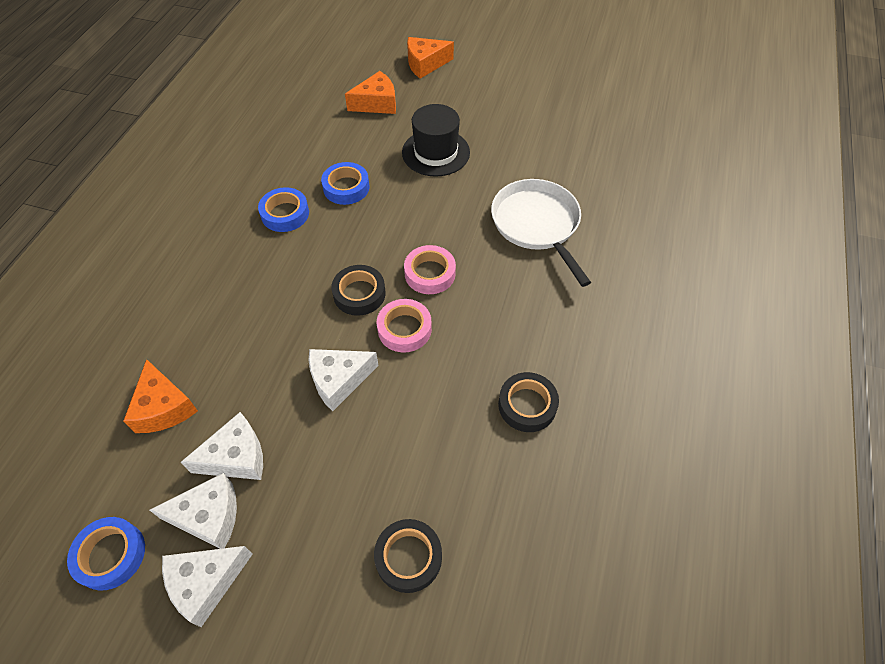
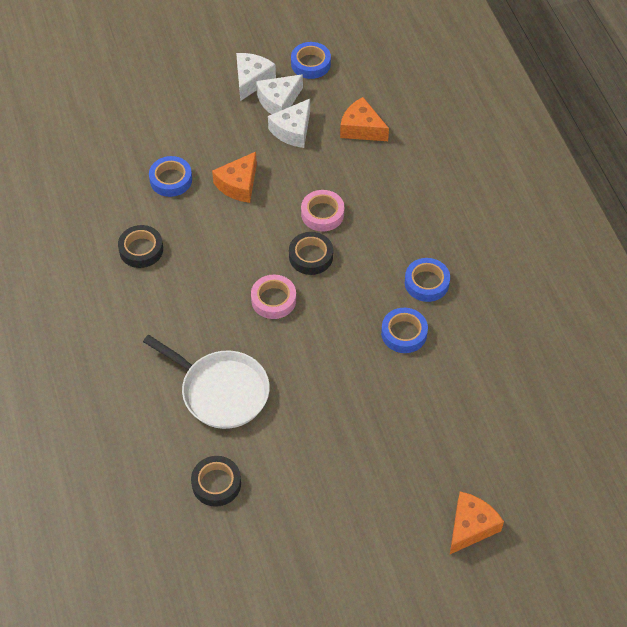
camera: 145 degrees right, 0 degrees up
(339, 380) = (272, 198): white cheese -> none
(376, 103) = (467, 440): orange cheese -> orange cheese (238, 184)
(404, 329) = (258, 251): pink tape -> pink tape (322, 214)
(408, 557) = (157, 141): black tape -> black tape (216, 483)
(432, 481) = (171, 180): none -> blue tape
(436, 152) = (362, 415): black hat -> none

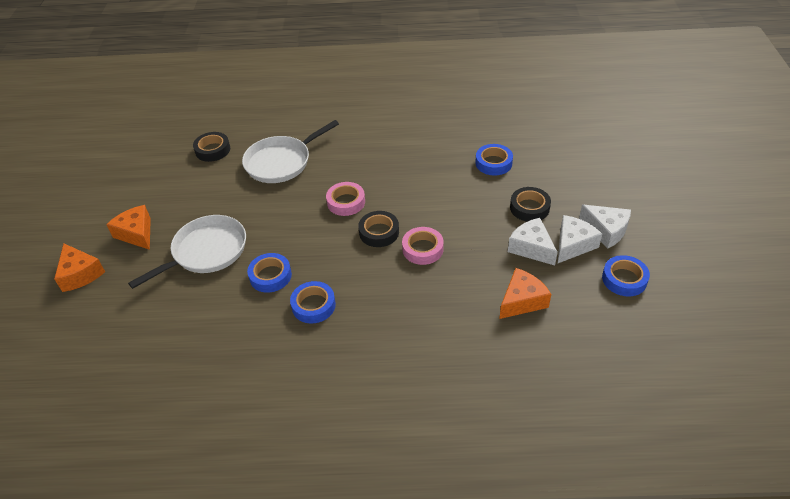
camera: 110 degrees right, 10 degrees down
(141, 249) = (427, 139): black tape -> black tape (529, 208)
(238, 184) = (475, 201): orange cheese -> orange cheese (136, 233)
(279, 101) = (573, 245): white cheese -> white cheese turned 60 degrees clockwise
(392, 409) = (206, 251): none -> white pan

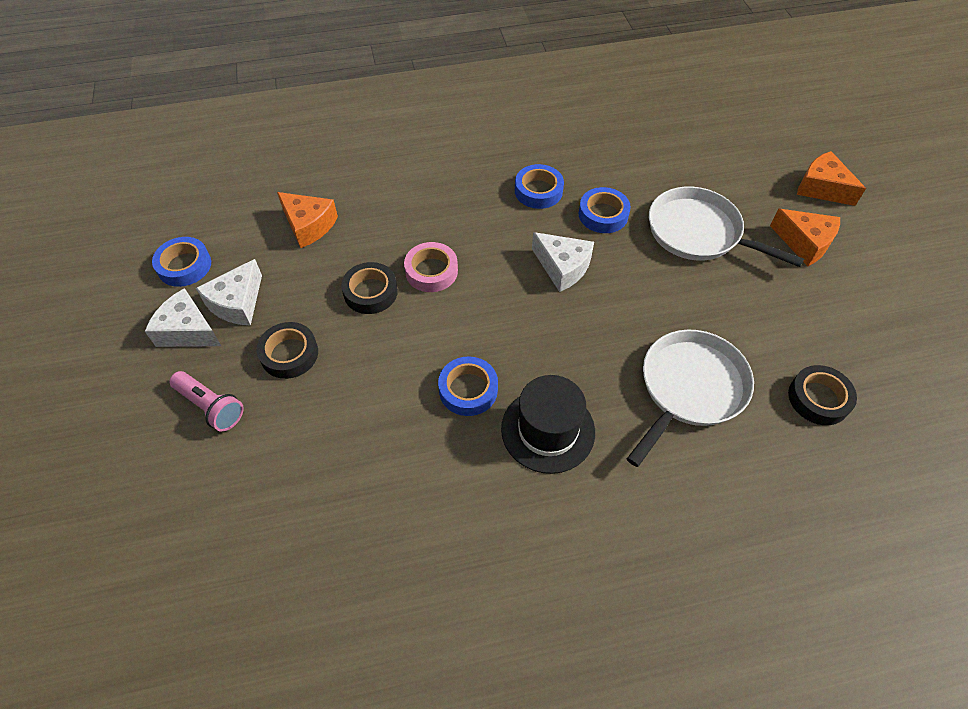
camera: 165 degrees right, 10 degrees up
(206, 251) = (698, 232): white pan -> white pan turned 90 degrees clockwise
(346, 202) = (555, 327): pink tape -> none
(373, 153) = (548, 430): none -> black hat
(379, 232) = (493, 287): black tape -> black tape (370, 292)
(493, 163) = (342, 436): blue tape -> blue tape (468, 389)
(522, 301) = (308, 225): orange cheese -> orange cheese turned 90 degrees counterclockwise
(531, 248) = (292, 291): white cheese -> white cheese (562, 267)
(577, 185) = (211, 406): none -> pink flashlight

